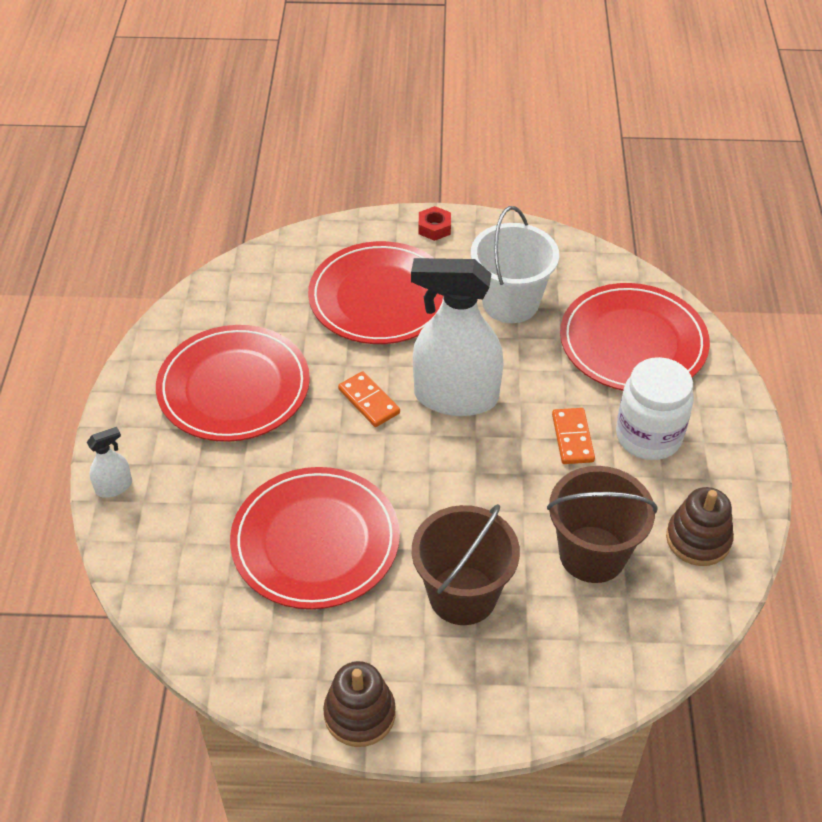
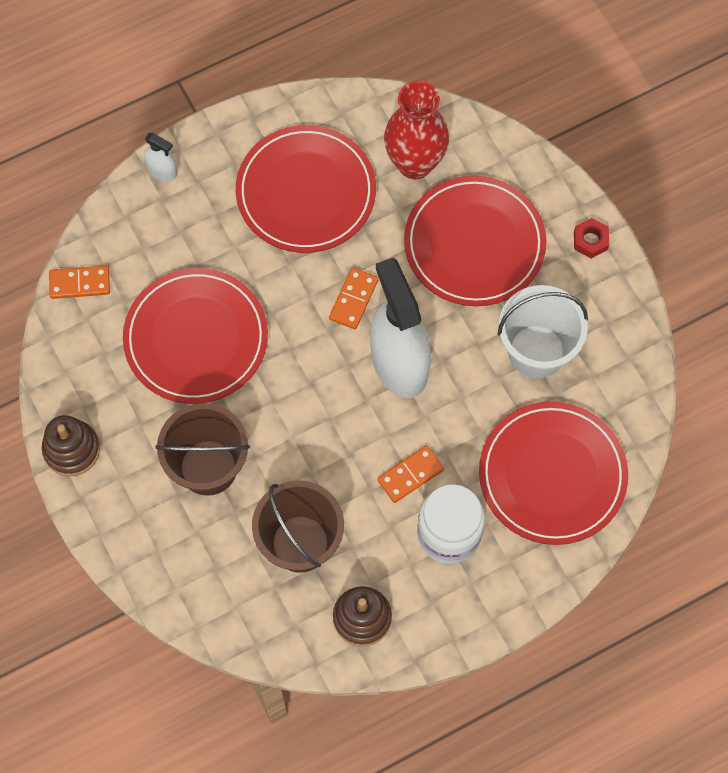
camera: 60 degrees right, 20 degrees up
(175, 616) = (80, 283): none -> orange domino
(272, 302) = (415, 163): none -> red vase

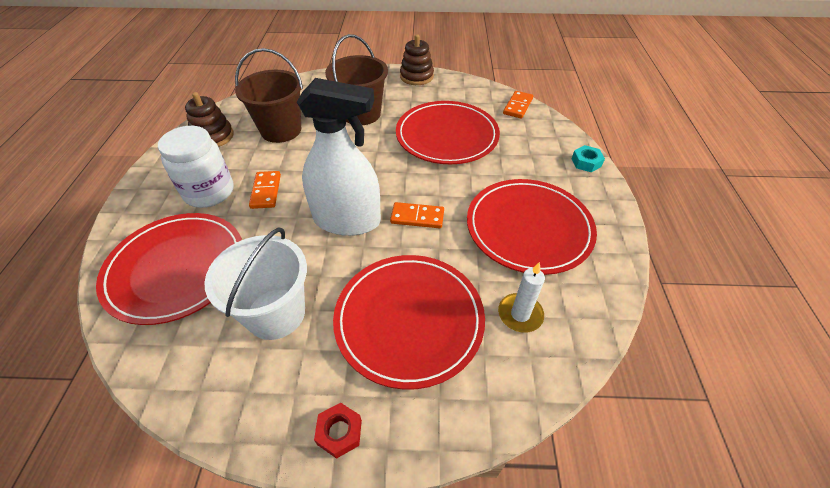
camera: 120 degrees right, 20 degrees down
(162, 171) = (586, 162): white spray bottle -> turquoise nut
(353, 299) = (417, 217): orange domino -> orange domino turned 45 degrees counterclockwise
(415, 163) = (520, 314): red vase -> white candle

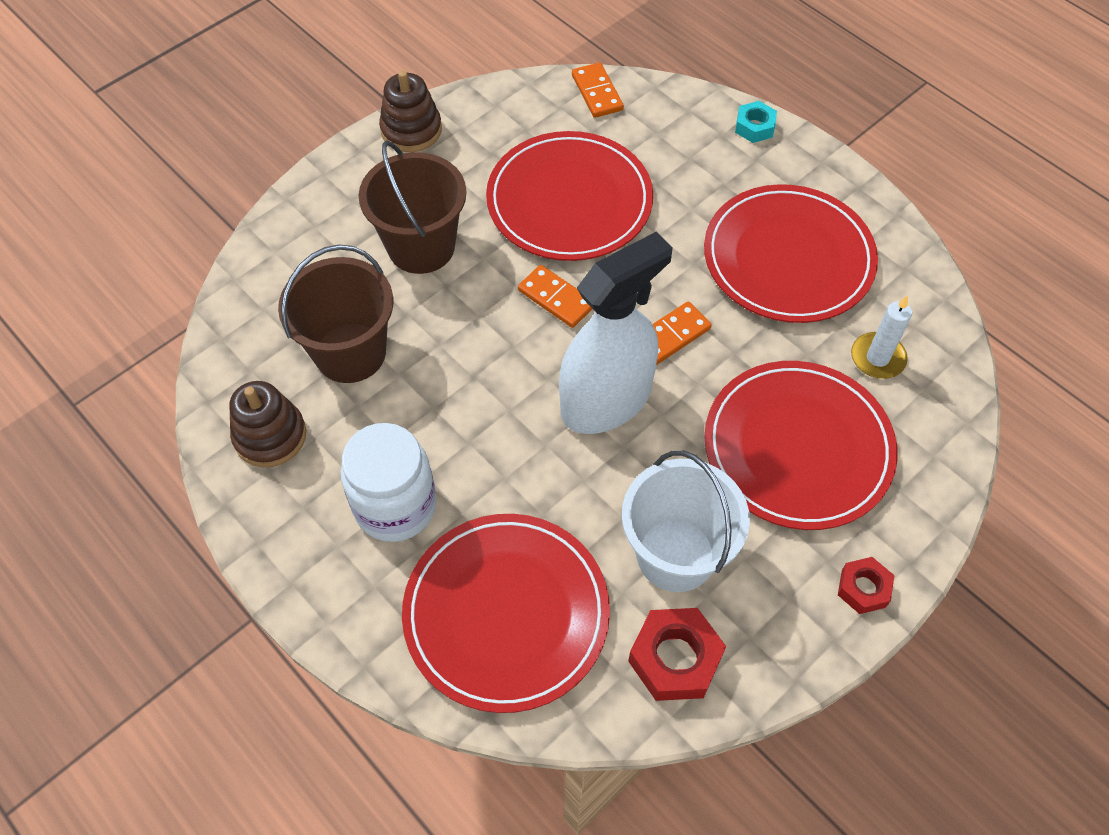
camera: 45 degrees left, 10 degrees up
(200, 362) = (675, 659): none -> red nut
(266, 191) = (463, 446): orange domino -> orange domino (556, 298)

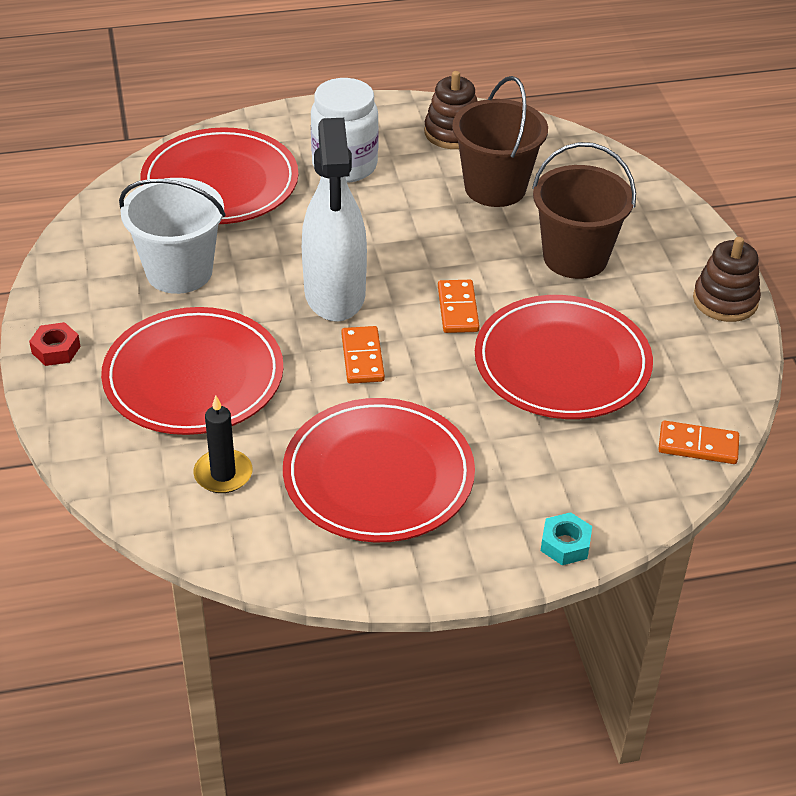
camera: 120 degrees right, 15 degrees down
(556, 298) = (457, 309): orange domino -> orange domino turned 75 degrees counterclockwise
(675, 659) = (112, 238): red nut -> none
(877, 358) = (223, 474): white candle -> black candle

